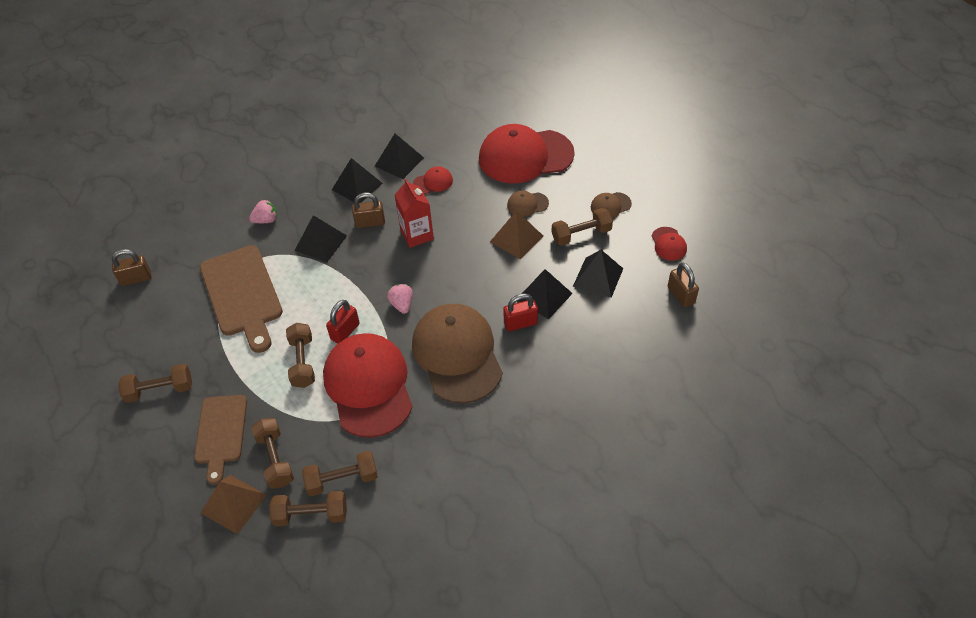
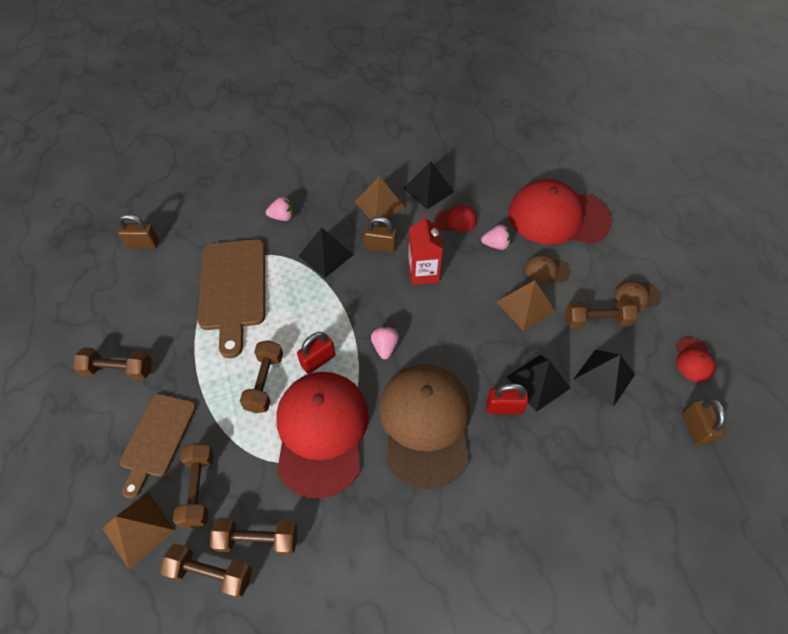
camera: 15 degrees right, 5 degrees up
(357, 186) = (380, 205): black pyramid -> brown pyramid
(476, 194) = (496, 245): none -> pink strawberry

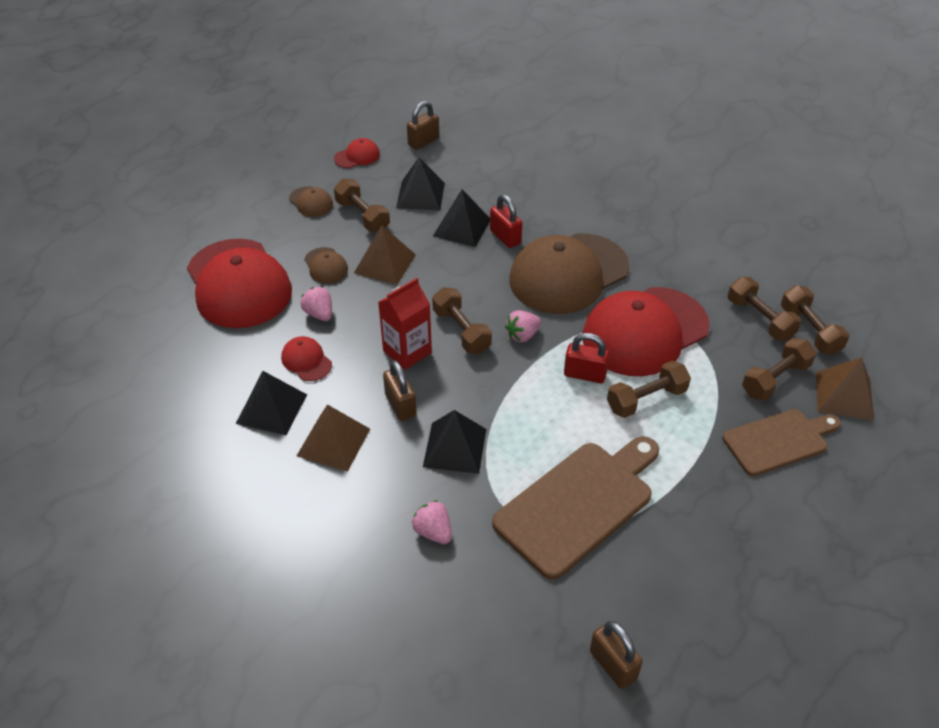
camera: 125 degrees left, 10 degrees down
(118, 370) = (767, 532): brown dumbbell -> brown dumbbell (461, 331)

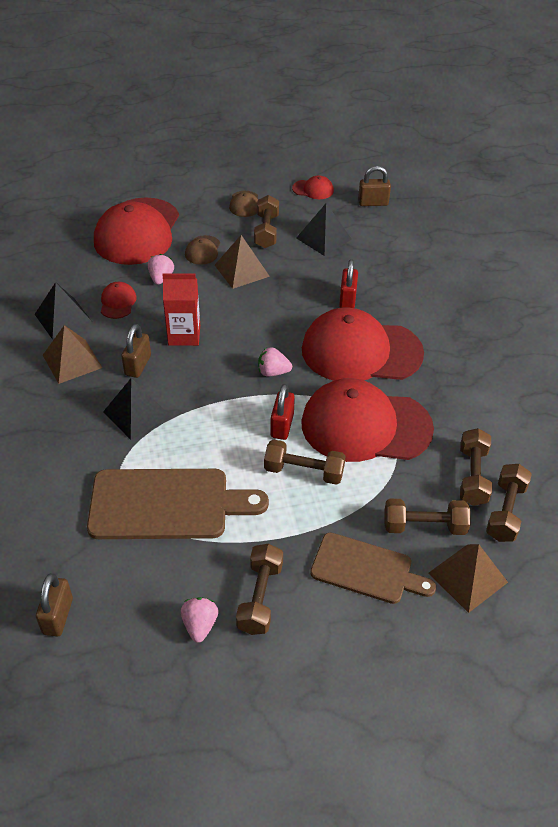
camera: 40 degrees right, 0 degrees up
(433, 532) = (59, 454): pink strawberry -> pink strawberry (200, 625)
(461, 331) = (235, 344): brown dumbbell -> brown dumbbell (260, 597)
(462, 227) = (325, 276): black pyramid -> none
(568, 274) = (361, 351): brown cap -> red cap
(584, 374) = (282, 426): red padlock -> red padlock turned 45 degrees clockwise

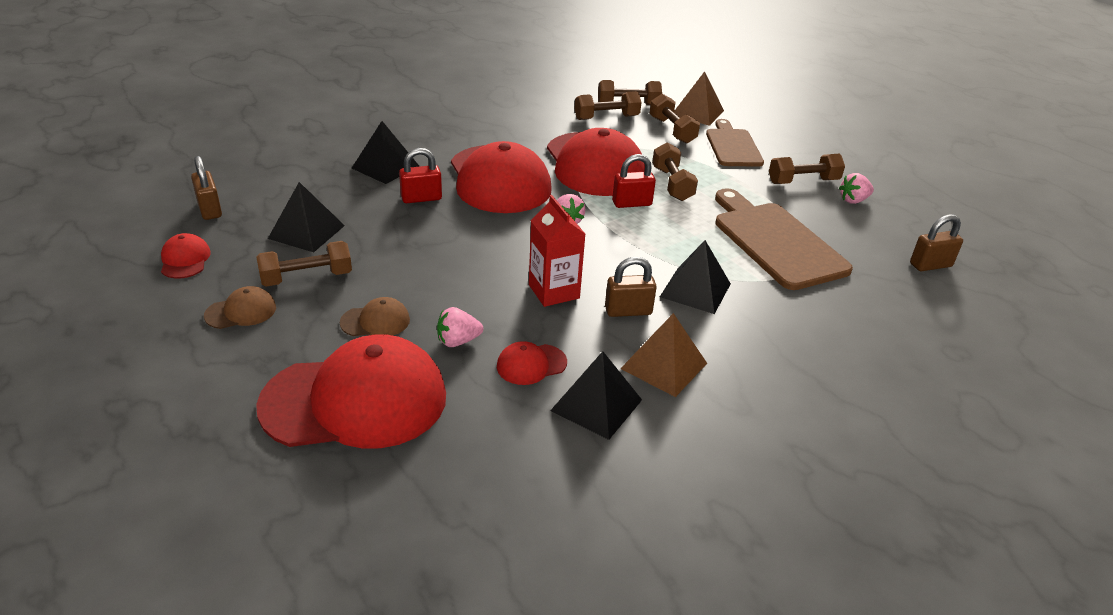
camera: 115 degrees left, 10 degrees down
(242, 270) = (405, 278): brown pyramid -> none
(408, 291) = (385, 167): none -> black pyramid

